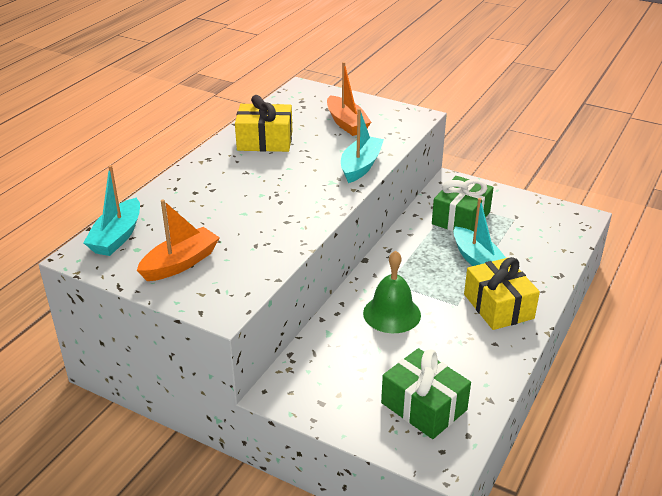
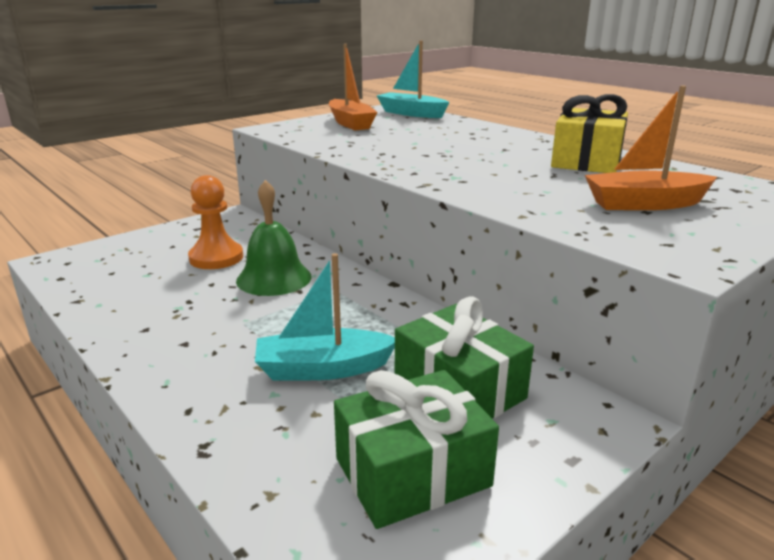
camera: 110 degrees right, 10 degrees down
(360, 166) = (489, 194): turquoise boat -> none
(377, 358) = (216, 258): none -> orange pawn
(424, 406) = (125, 266): green gift -> green gift (412, 472)
(498, 306) = (203, 353): yellow gift -> none

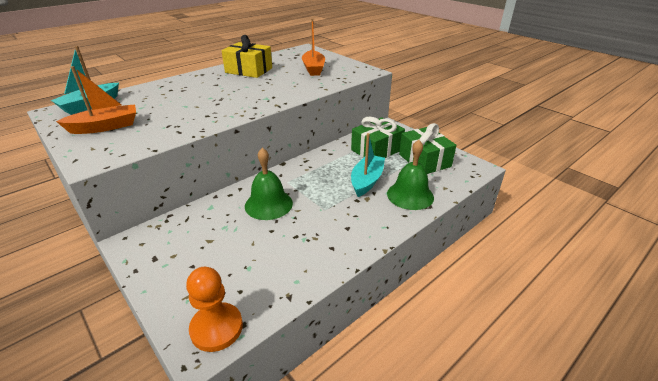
camera: 90 degrees left, 10 degrees up
(216, 258) = (227, 235): orange pawn -> orange pawn (216, 328)
(254, 425) = (410, 195): none -> green bell
(323, 369) = (367, 181): turquoise boat -> turquoise boat turned 150 degrees counterclockwise

